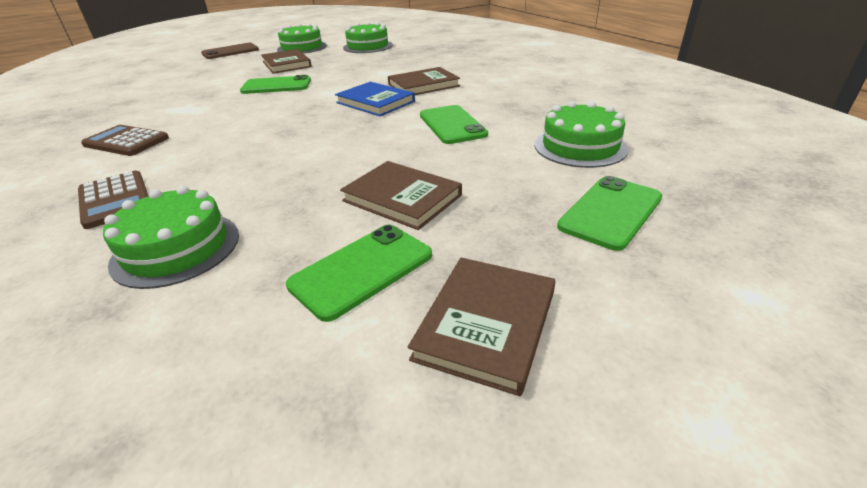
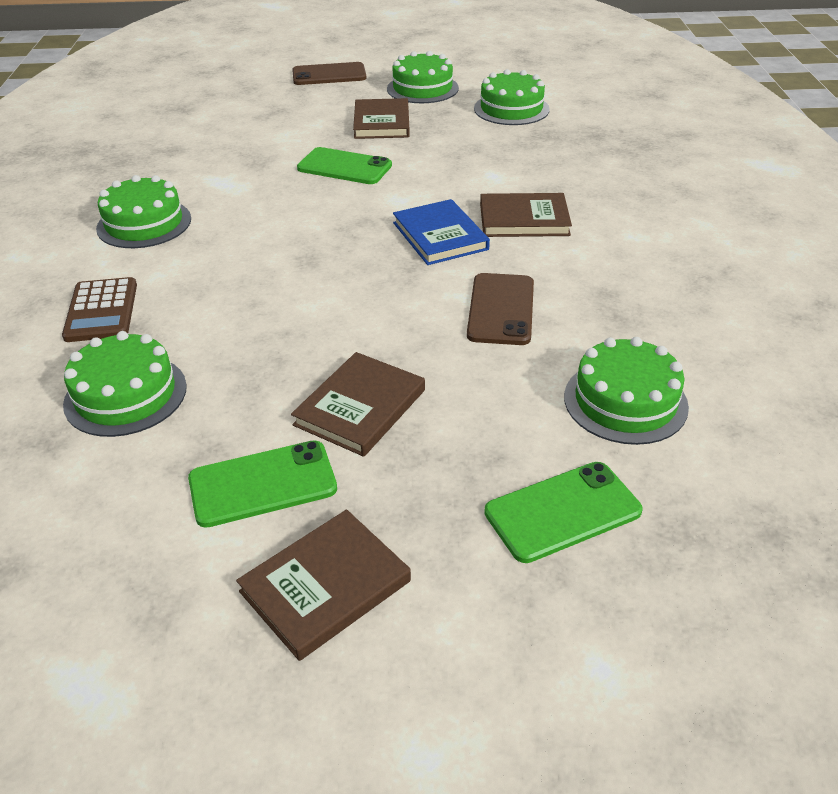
camera: 25 degrees right, 5 degrees up
(126, 142) = (144, 223): brown calculator -> green cake
(402, 198) = (360, 407): brown book -> brown book turned 60 degrees clockwise
(452, 125) = (501, 309): green phone -> brown phone

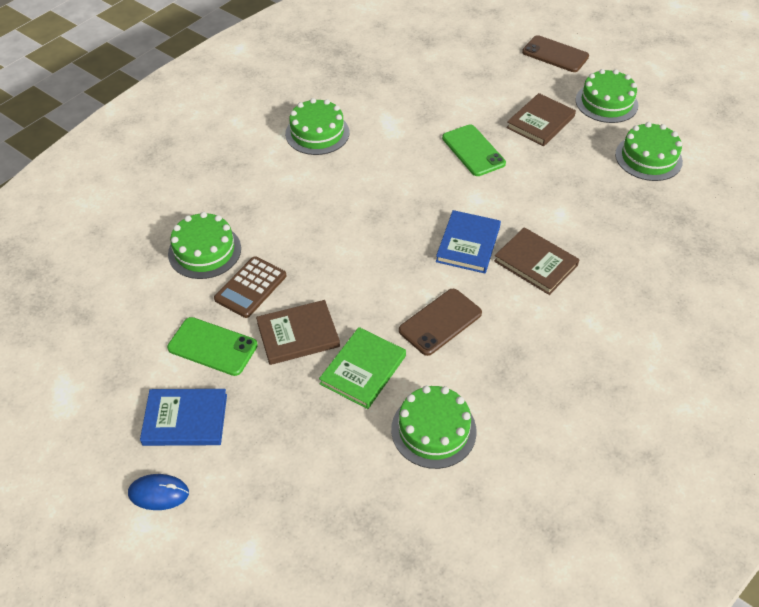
camera: 40 degrees right, 10 degrees up
(101, 311) = (241, 187): brown calculator -> brown calculator (250, 287)
(325, 586) = (185, 419): brown book -> blue book
(397, 700) = (158, 493): none -> blue mouse
(479, 395) = (363, 370): none -> green book
(562, 512) = (324, 465): green phone -> none

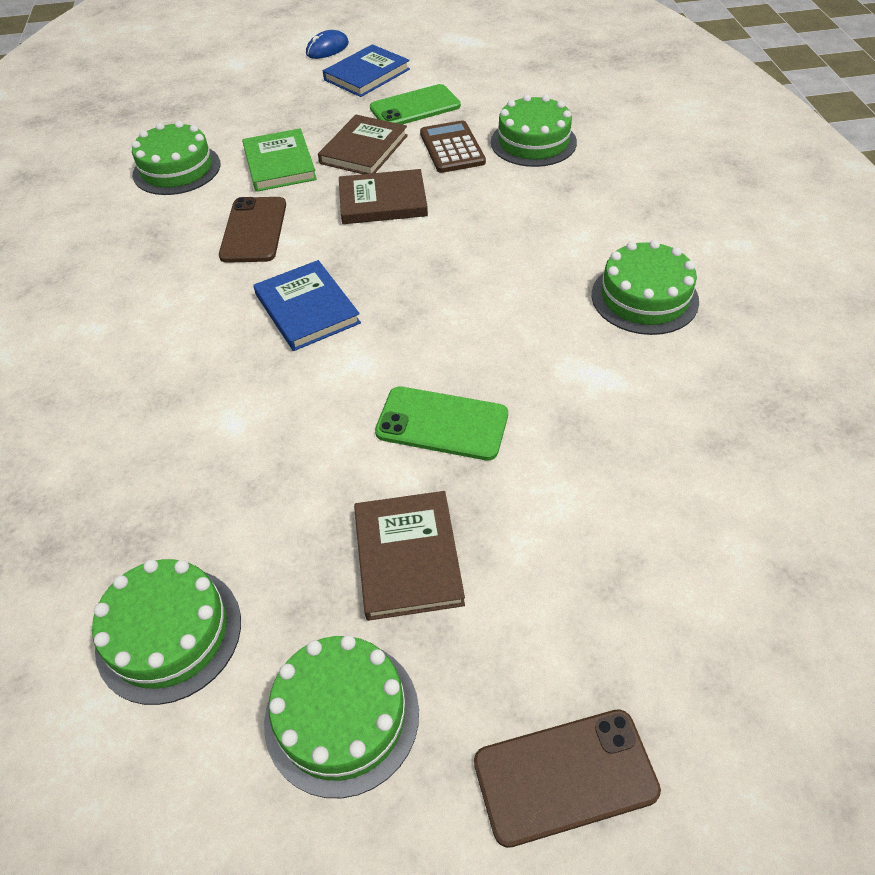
camera: 135 degrees right, 0 degrees up
(535, 263) = (209, 342): brown book -> brown book (383, 201)

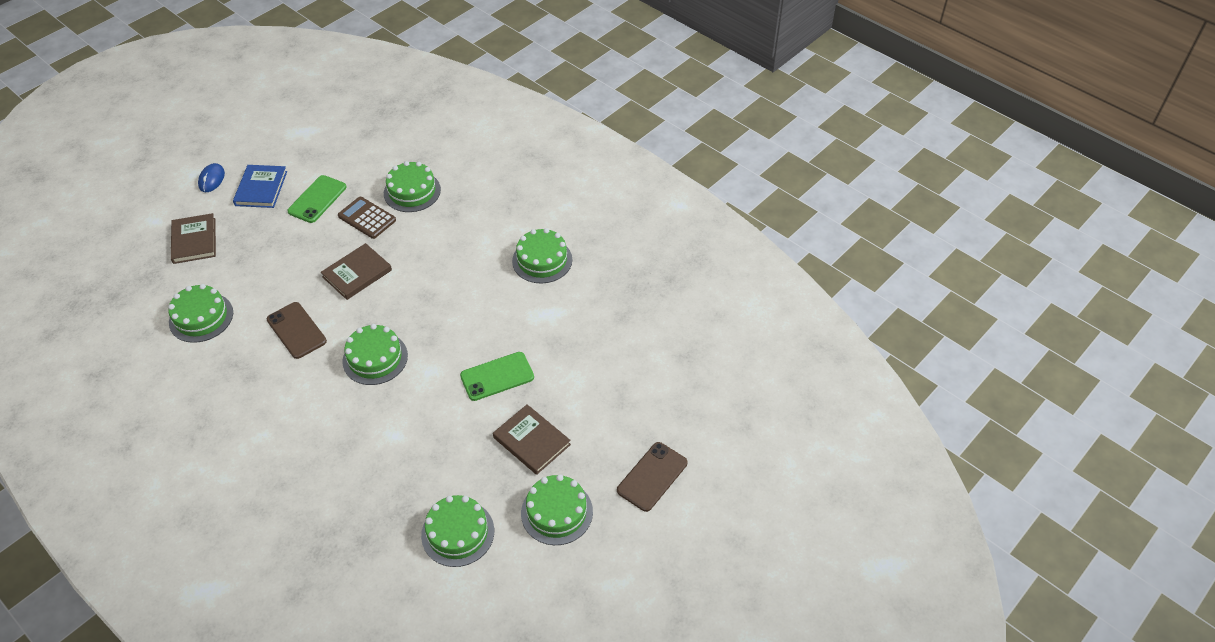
camera: 40 degrees left, 0 degrees up
(279, 164) = (267, 280): green book -> none
(307, 309) = (375, 358): blue book -> green cake
(364, 149) = (312, 245): brown book -> brown book (194, 241)

